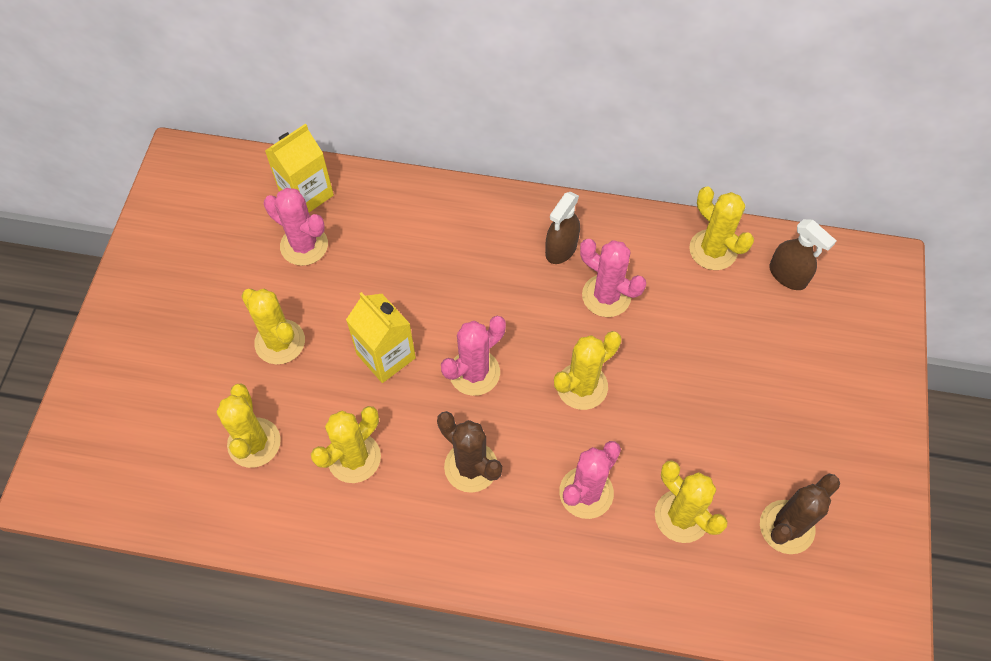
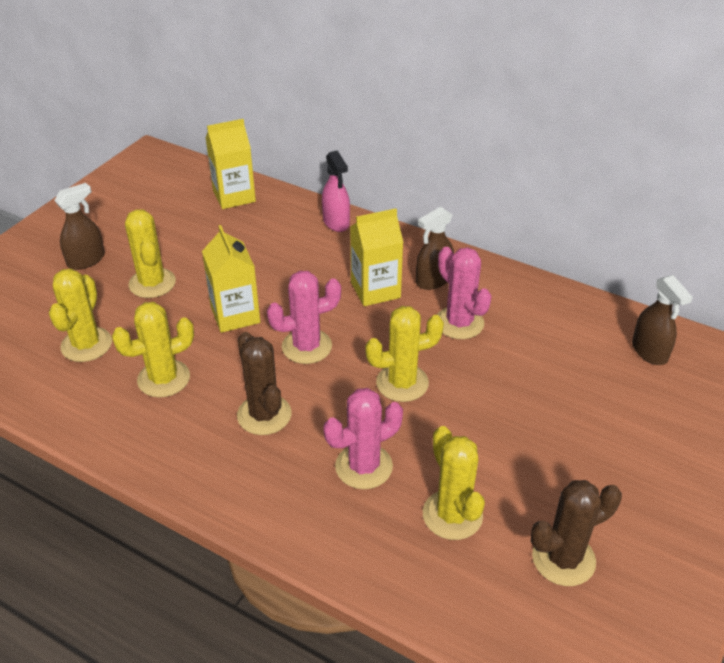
camera: 20 degrees right, 20 degrees down
(192, 333) = (86, 260): none -> brown spray bottle
(304, 245) = (212, 227): pink cactus -> none
(432, 199) = (336, 222): none -> pink spray bottle
(510, 279) = (375, 290): none -> yellow carton
(713, 250) = (580, 315): yellow cactus -> none

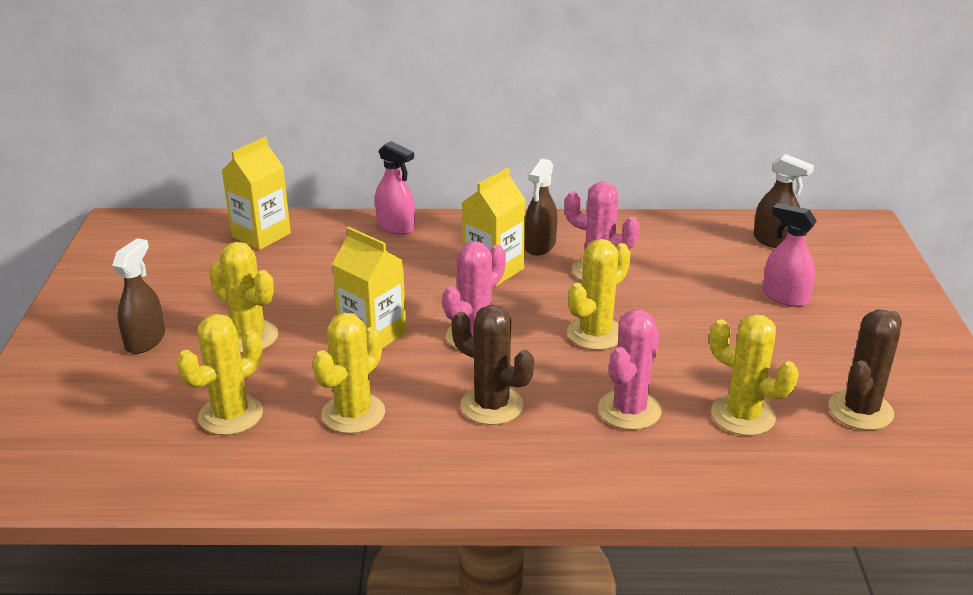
camera: 30 degrees left, 10 degrees down
(86, 345) = (231, 415): yellow cactus -> yellow cactus turned 60 degrees clockwise
(603, 414) = (785, 297): none -> pink spray bottle

